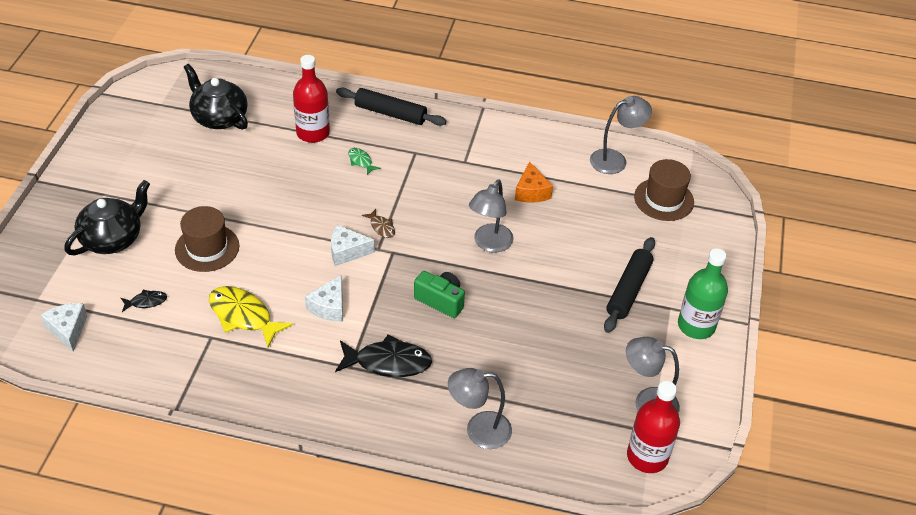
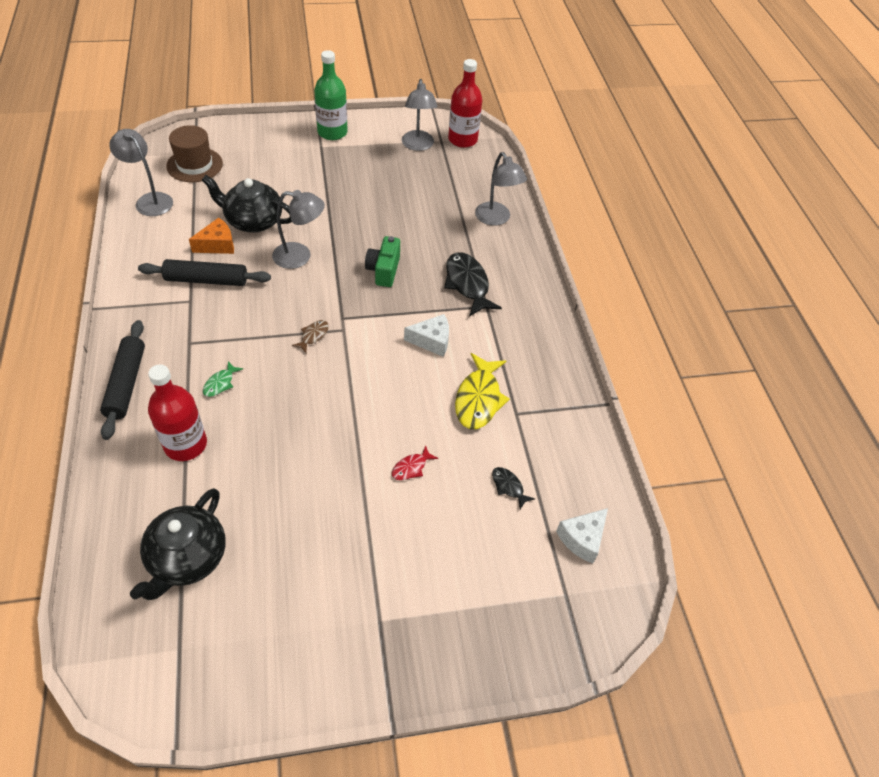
camera: 115 degrees left, 5 degrees up
(113, 239) = (444, 567): black teapot -> black teapot (253, 221)
(207, 248) = (411, 467): brown hat -> red fish
(347, 251) = (358, 351): white cheese -> none
(628, 290) = (313, 169): black rolling pin -> black rolling pin (206, 280)

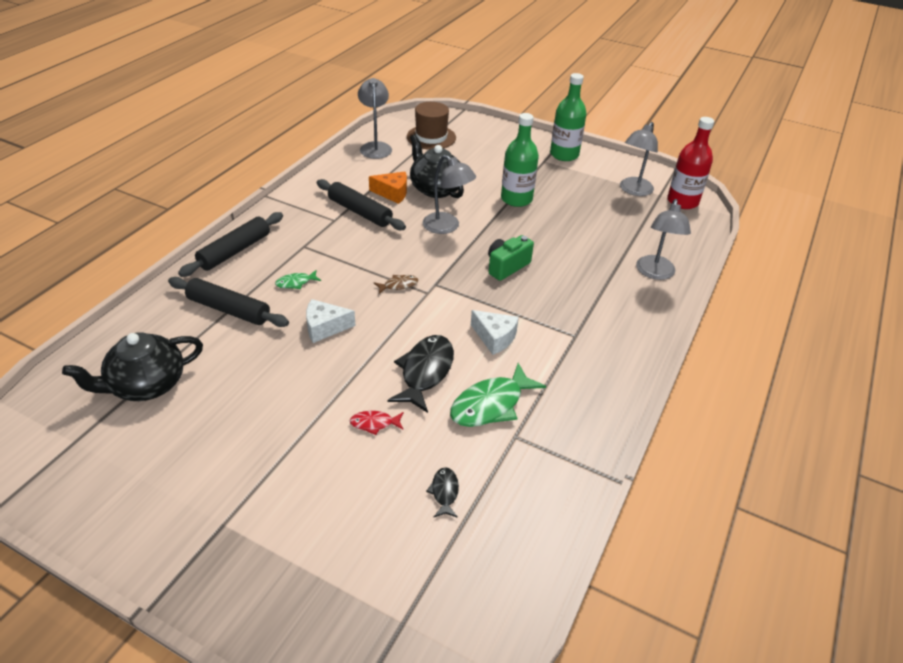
camera: 40 degrees right, 10 degrees down
(185, 444) = (228, 310): red bottle -> black rolling pin
(333, 198) = (516, 199): none -> green bottle
(467, 284) = (574, 311): black fish -> black fish (425, 372)
(478, 399) = (491, 404): yellow fish -> green fish
(582, 539) = (470, 584): white cheese -> white cheese (325, 327)

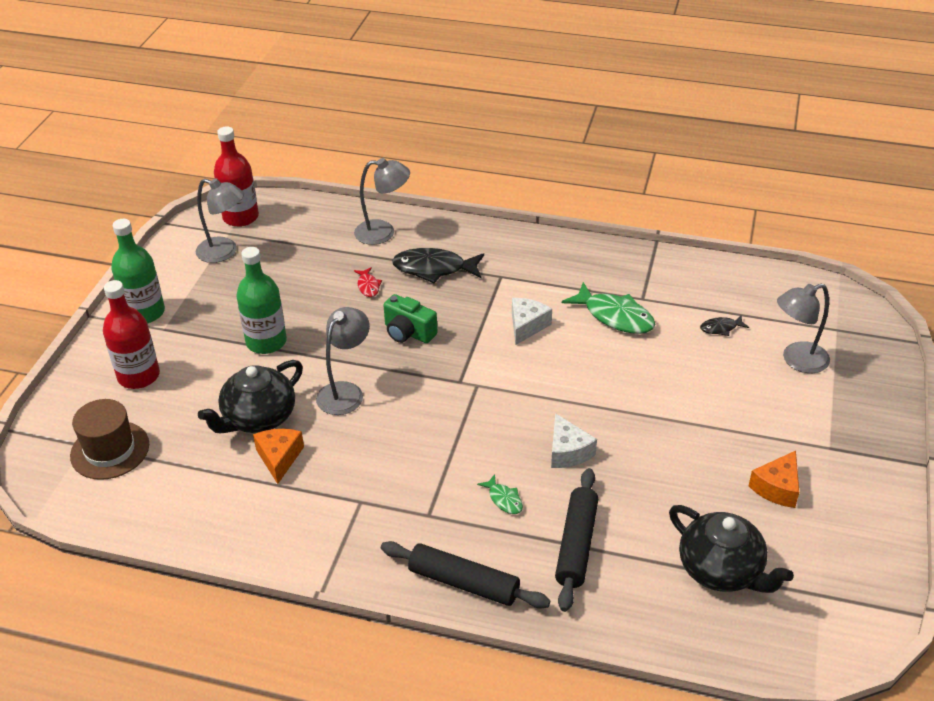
camera: 100 degrees left, 0 degrees up
(201, 456) = (777, 488): none -> orange cheese
(359, 212) = (335, 480): black rolling pin -> none
(374, 423) = (675, 383): red fish -> red fish (368, 286)
(375, 147) = (149, 507): grey lamp -> grey lamp (797, 360)
(398, 285) = (473, 410): brown fish -> none
(425, 372) = (596, 363): black fish -> black fish (434, 269)
(496, 149) = (139, 376): none -> red bottle

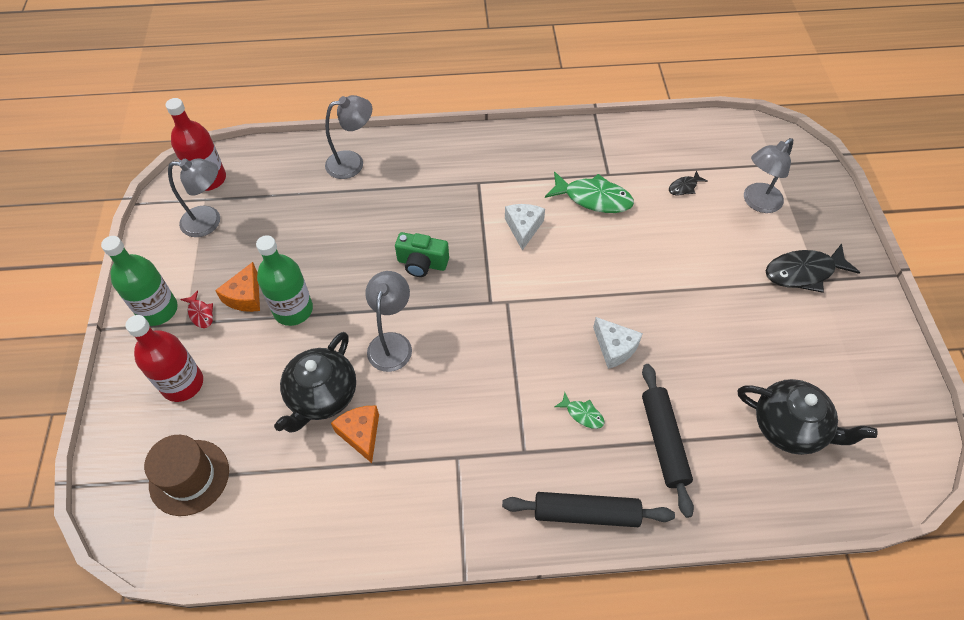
camera: 20 degrees left, 15 degrees up
(368, 286) = (363, 223): red fish -> red fish (200, 313)
(434, 269) = (416, 190): black fish -> black fish (803, 272)
(777, 488) = (797, 332): orange cheese -> orange cheese (245, 296)

